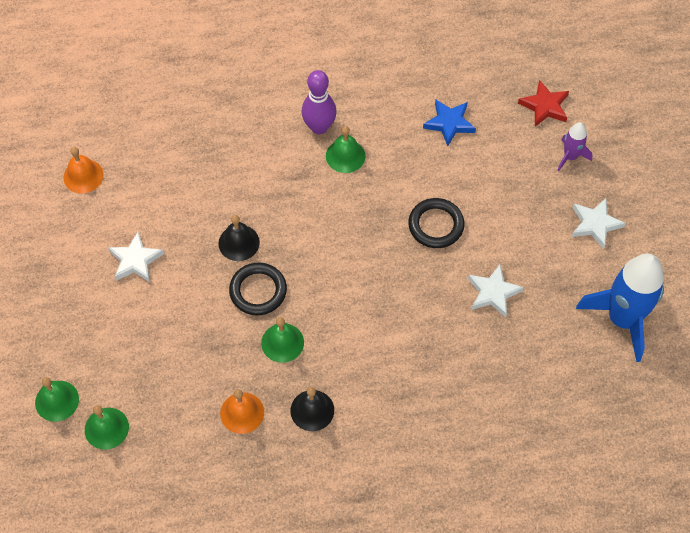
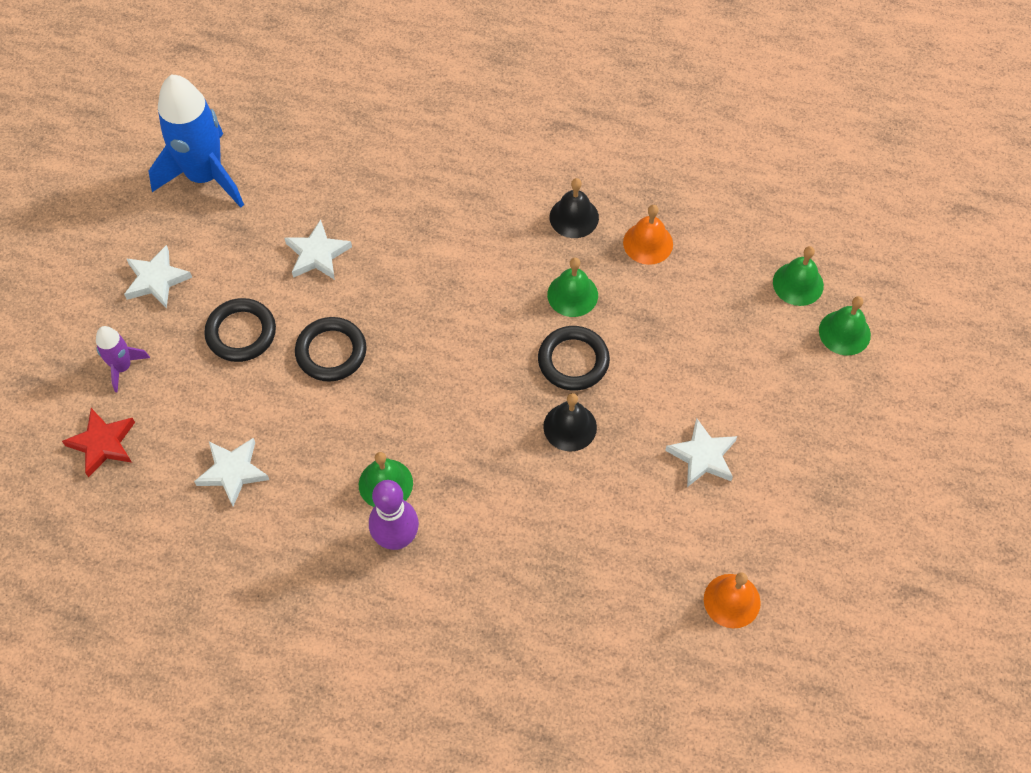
camera: 155 degrees left, 0 degrees up
(449, 123) = (233, 472): blue star -> white star
(507, 212) = (241, 333): none -> black ring

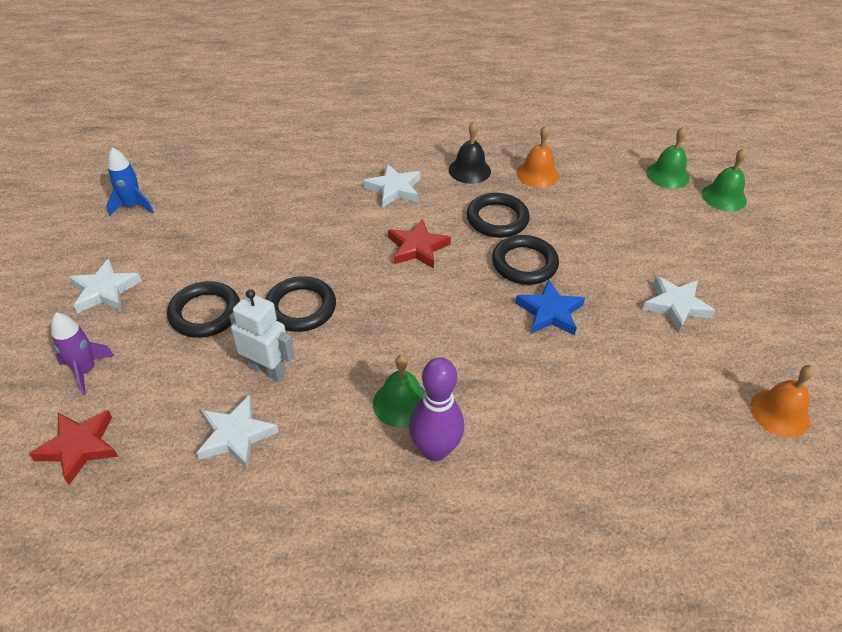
camera: 20 degrees left, 15 degrees down
(205, 176) = (133, 206): blue rocket -> blue rocket, size x0.48
(279, 412) = (267, 369): none -> white robot
(317, 254) = (259, 239): white star -> white star (394, 189)
(472, 310) = (417, 248): none -> red star
(570, 427) = (550, 312): black bell -> blue star
(572, 295) = (497, 219): green bell -> black ring

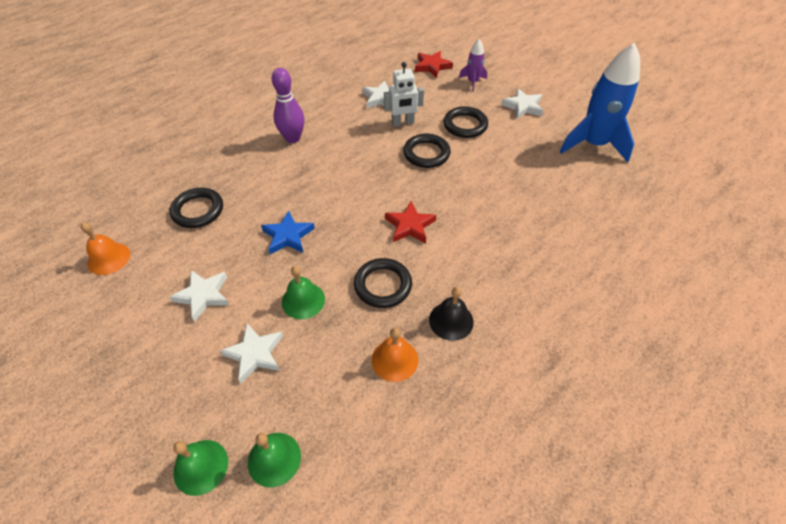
camera: 140 degrees right, 5 degrees up
(133, 206) = (593, 144): blue rocket -> blue rocket, size x2.07
(394, 189) = (479, 260): white star -> white star (255, 354)
(401, 403) = (326, 145): green bell -> green bell (303, 300)
(524, 263) = (331, 260): black ring -> black ring (198, 210)

